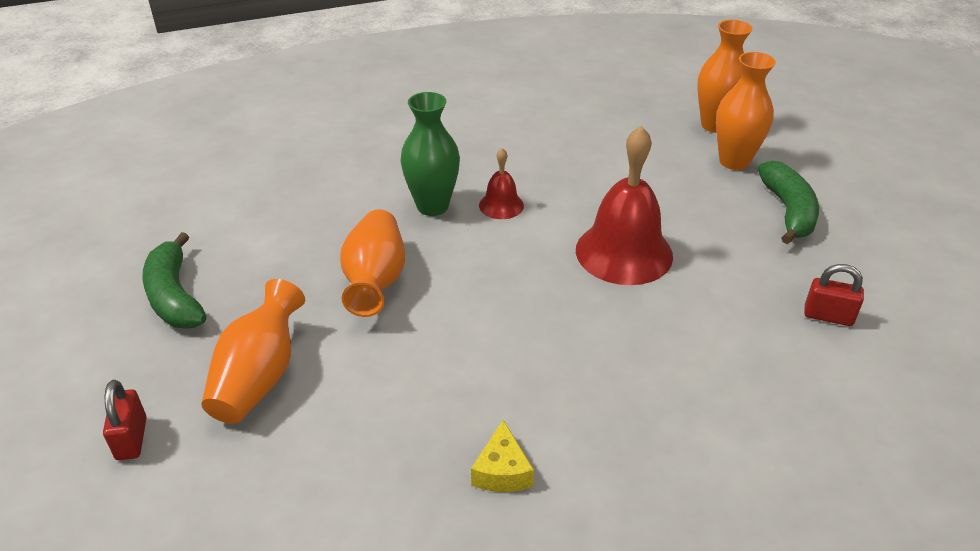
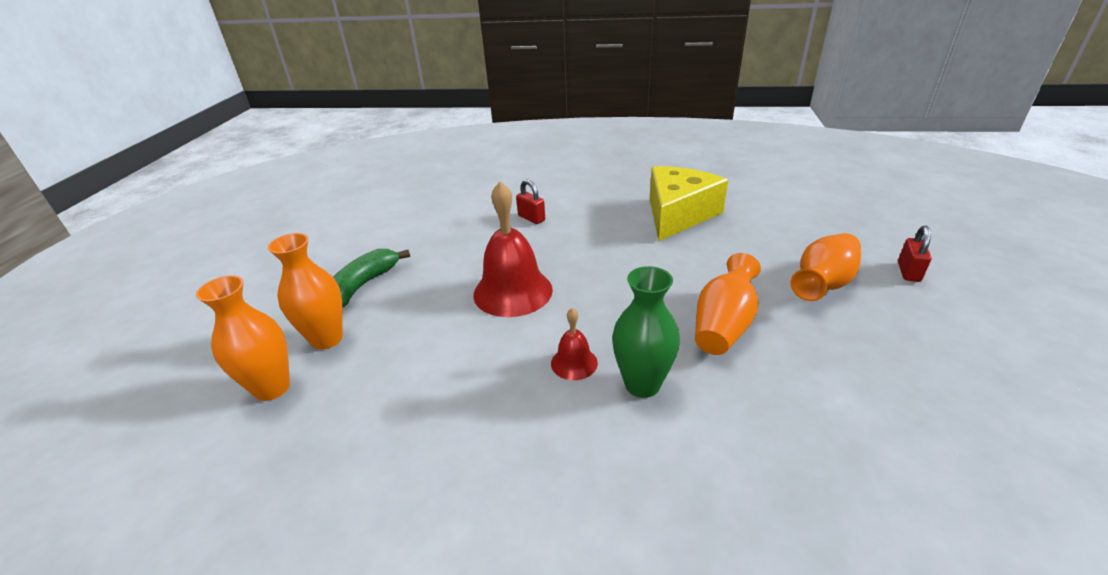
camera: 150 degrees left, 5 degrees down
(175, 296) = (922, 364): green banana -> none
(502, 471) = (678, 214): yellow cheese -> yellow cheese, size x2.44
(828, 316) = (443, 228): red padlock -> red padlock (531, 218)

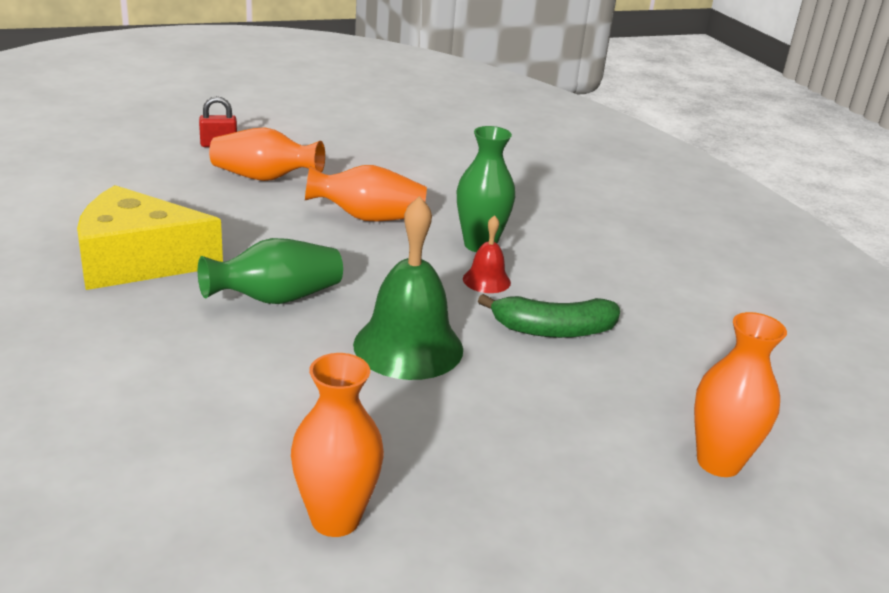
camera: 125 degrees left, 5 degrees down
(327, 339) = (621, 464): orange vase -> orange vase (335, 519)
(362, 286) = (504, 494): green banana -> green banana (553, 330)
(513, 291) = (408, 346): red bell -> green bell
(531, 218) = (200, 387): red padlock -> none
(605, 253) = (276, 298): none -> green vase

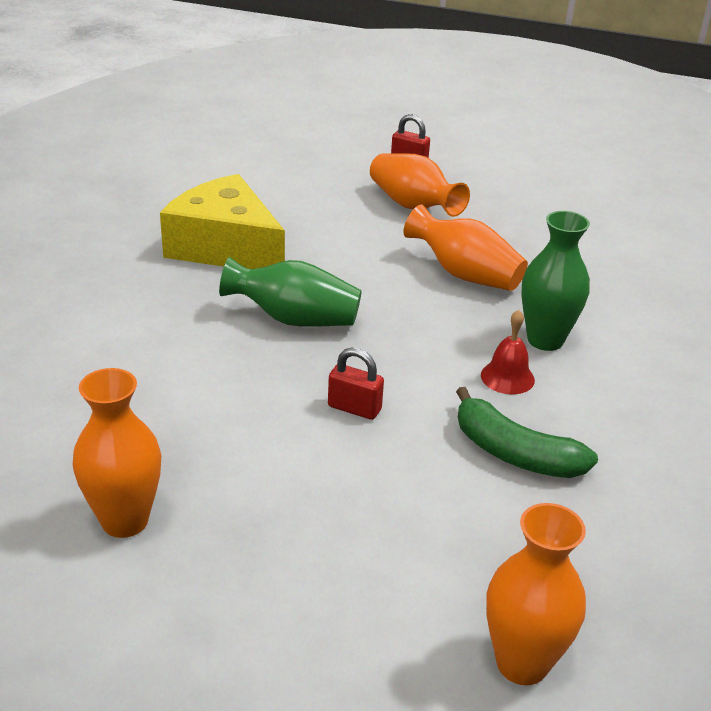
camera: 40 degrees right, 5 degrees up
(408, 346) = (354, 408): green bell -> red padlock

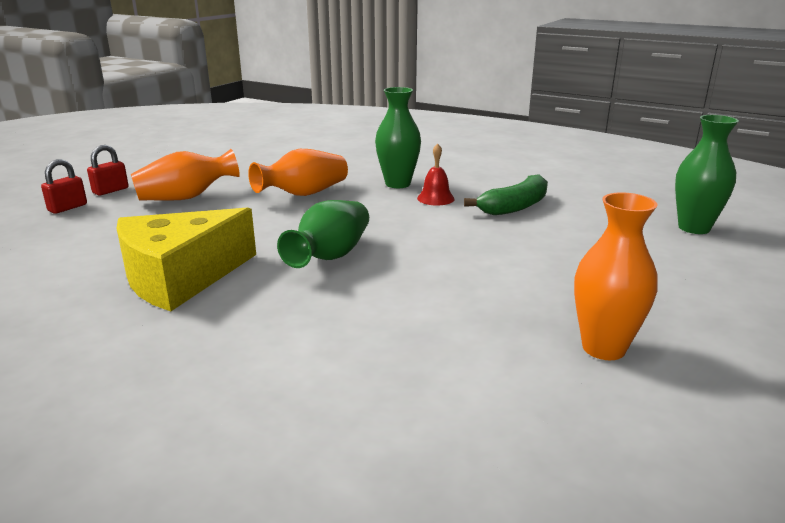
camera: 75 degrees left, 10 degrees down
(354, 408) = (460, 246): red padlock -> red padlock (67, 208)
(522, 663) = (694, 228): orange vase -> green vase

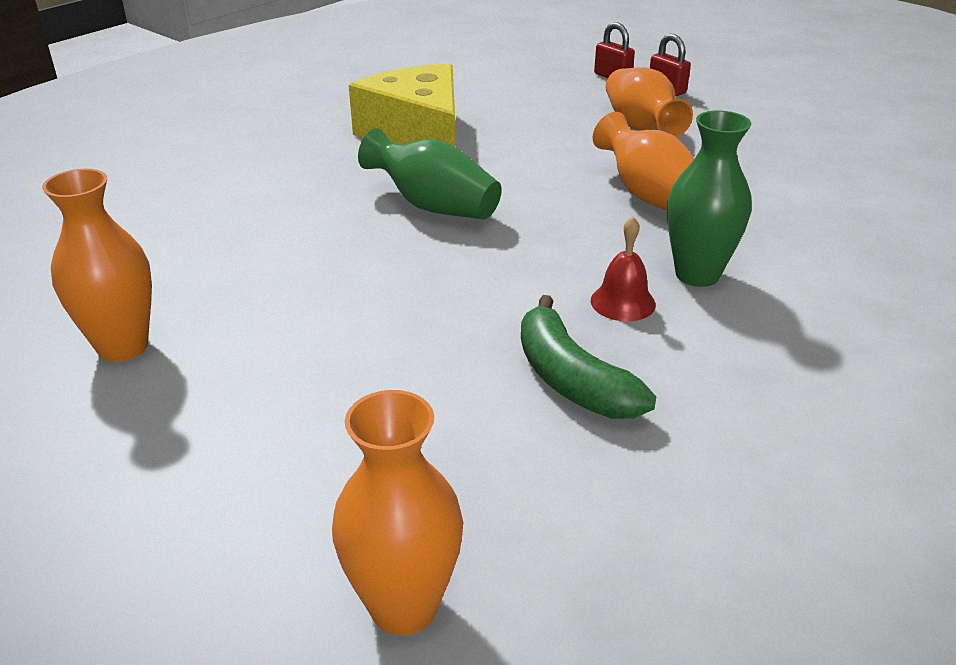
camera: 100 degrees right, 10 degrees up
(694, 228) = (404, 606): green vase -> orange vase

